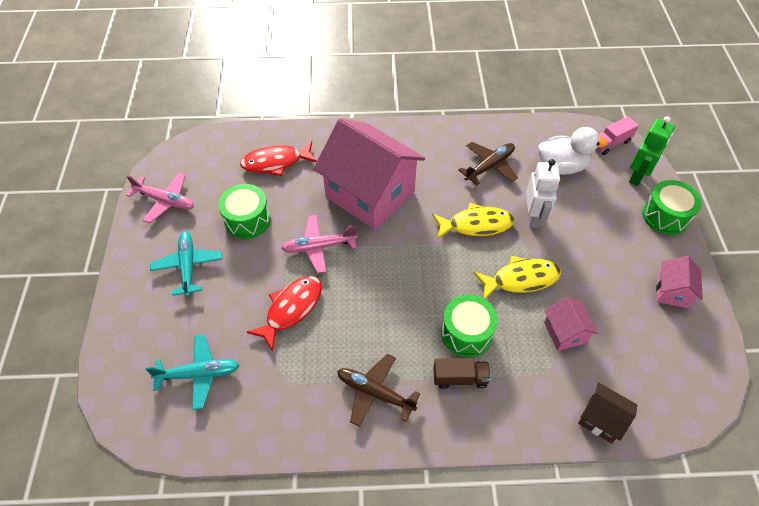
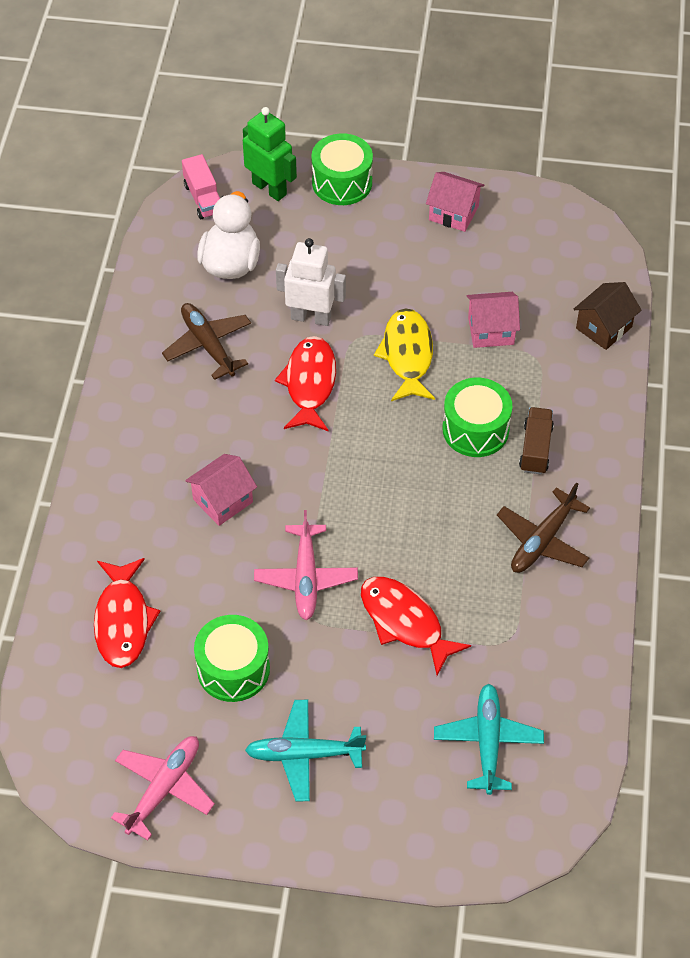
camera: 80 degrees left, 0 degrees up
(370, 194) = (223, 500): pink house -> pink house, size x0.44
(476, 225) = (310, 383): yellow fish -> red fish

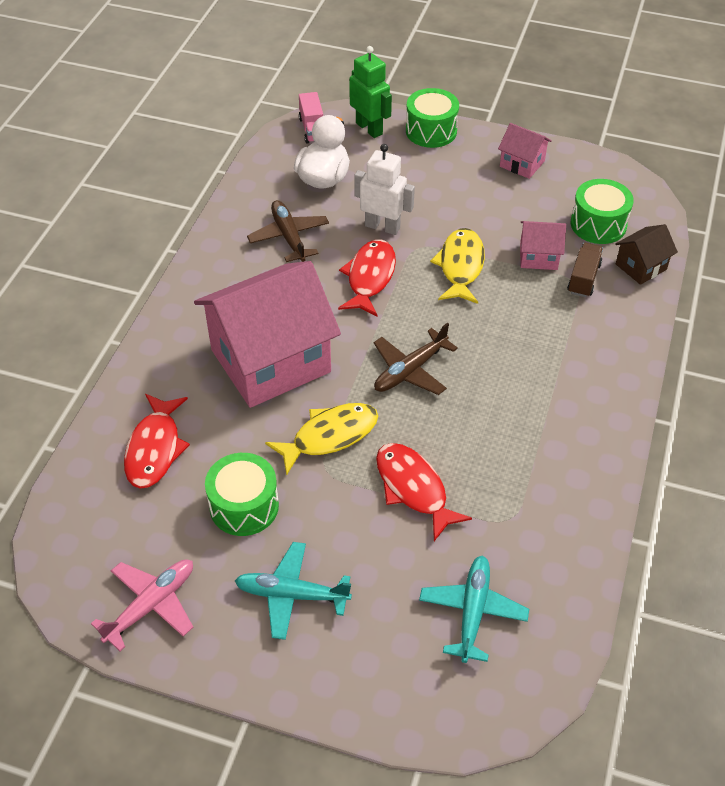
camera: 10 degrees right, 5 degrees down
(223, 500) = (270, 361): pink house -> pink house, size x2.28
(306, 578) = (330, 436): pink plane -> yellow fish
(475, 429) = (510, 333): green drum -> green drum (598, 224)
(535, 449) = (563, 356): brown truck -> brown truck (583, 278)
(542, 540) = (556, 435): brown plane -> brown plane (410, 370)

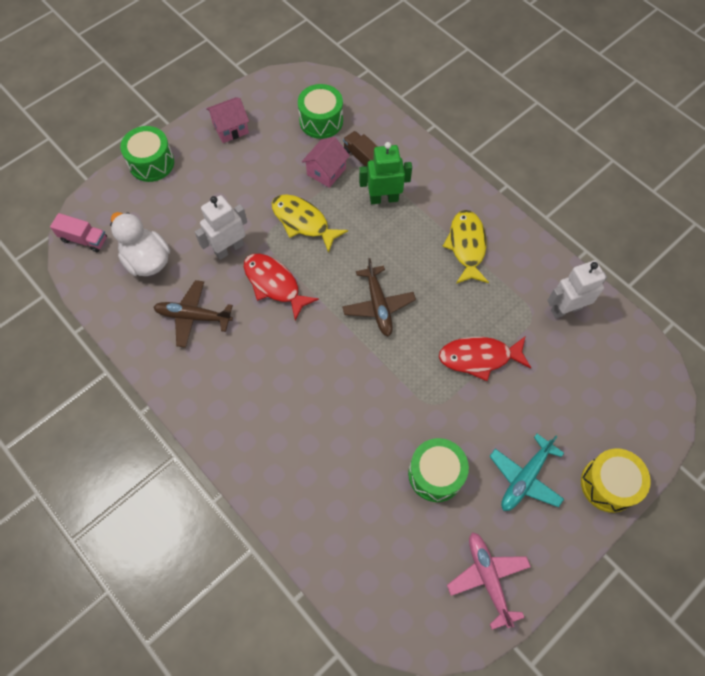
camera: 60 degrees left, 15 degrees up
(155, 449) = (348, 514): red fish -> none
(270, 361) = (312, 392): pink house -> none
(330, 436) = (406, 387): yellow fish -> yellow fish (466, 246)
(337, 689) = (608, 484): none -> yellow drum
(369, 128) = (115, 201): green robot -> green robot (384, 198)
(472, 611) = (589, 374): turquoise plane -> none
(545, 551) = (566, 309): none -> white robot
(641, 267) = (374, 122): brown house -> none

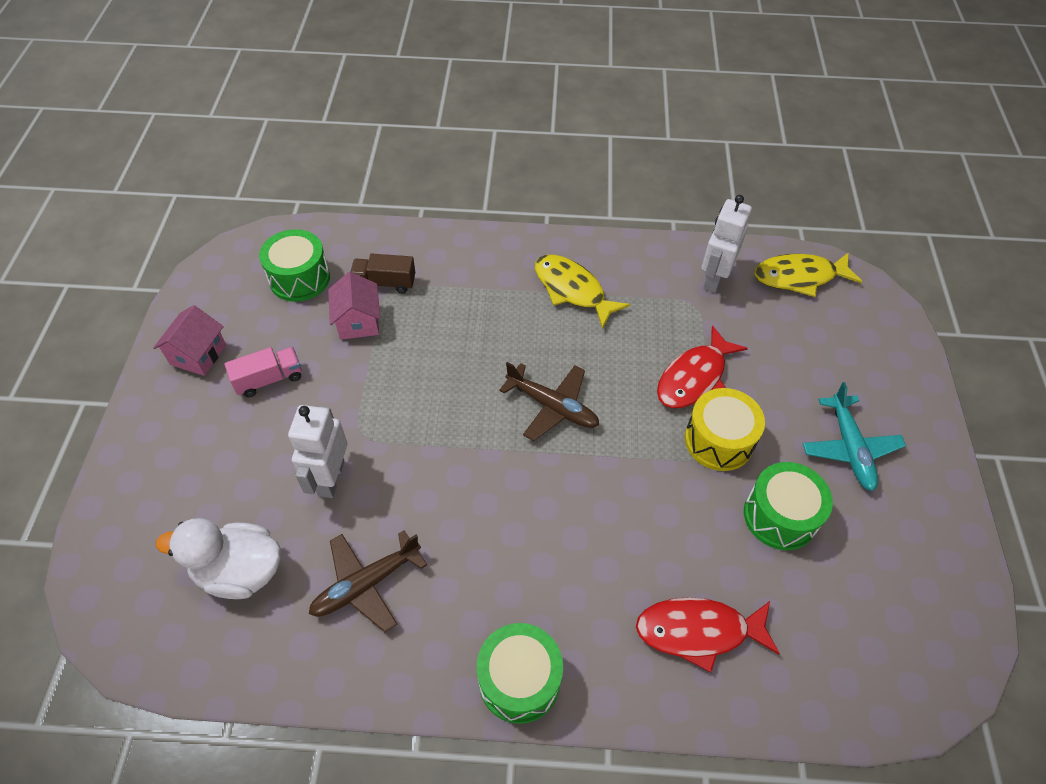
camera: 45 degrees left, 10 degrees down
(84, 239) = (123, 616): pink truck -> pink truck (269, 379)
(151, 163) = (130, 460): green drum -> green drum (519, 680)
(274, 284) = (423, 473): red fish -> red fish (698, 631)
(303, 222) = (386, 387): yellow fish -> yellow fish (799, 277)
(384, 198) = (447, 305): green robot -> none
(488, 578) = (927, 566): pink plane -> none
(608, 484) = (911, 393): yellow drum -> yellow drum (718, 440)

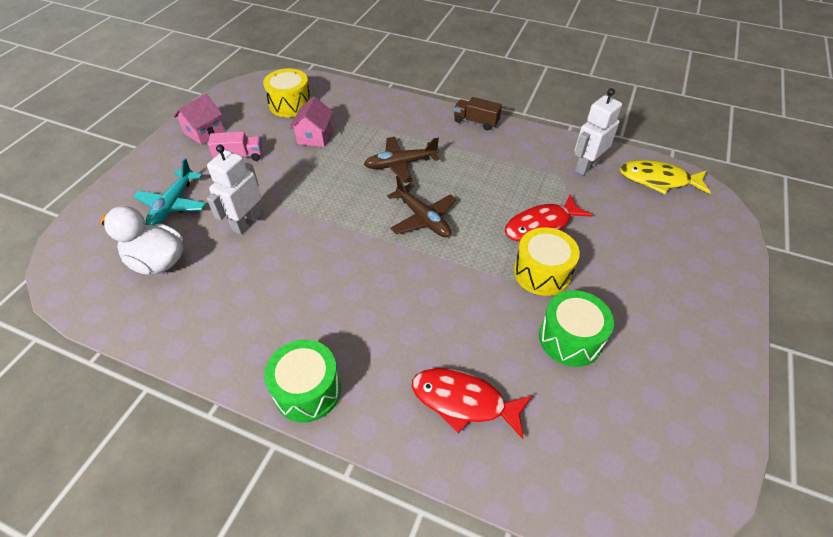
camera: 20 degrees right, 5 degrees down
(299, 278) = (290, 104): green drum -> yellow drum
(366, 584) = (234, 294): brown plane -> brown plane (400, 164)
(384, 283) = (344, 118): brown truck -> brown truck (476, 122)
(572, 290) = (473, 150): yellow fish -> none
(849, 448) = (652, 307): turquoise plane -> turquoise plane (173, 205)

